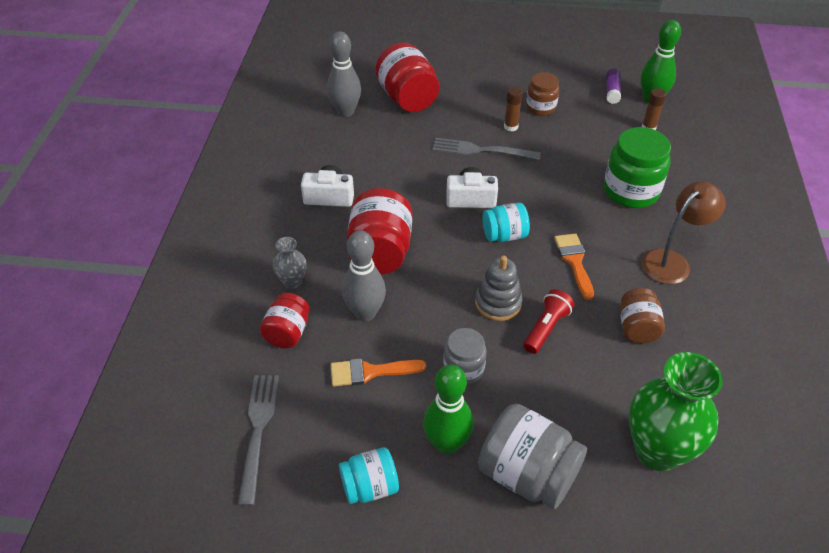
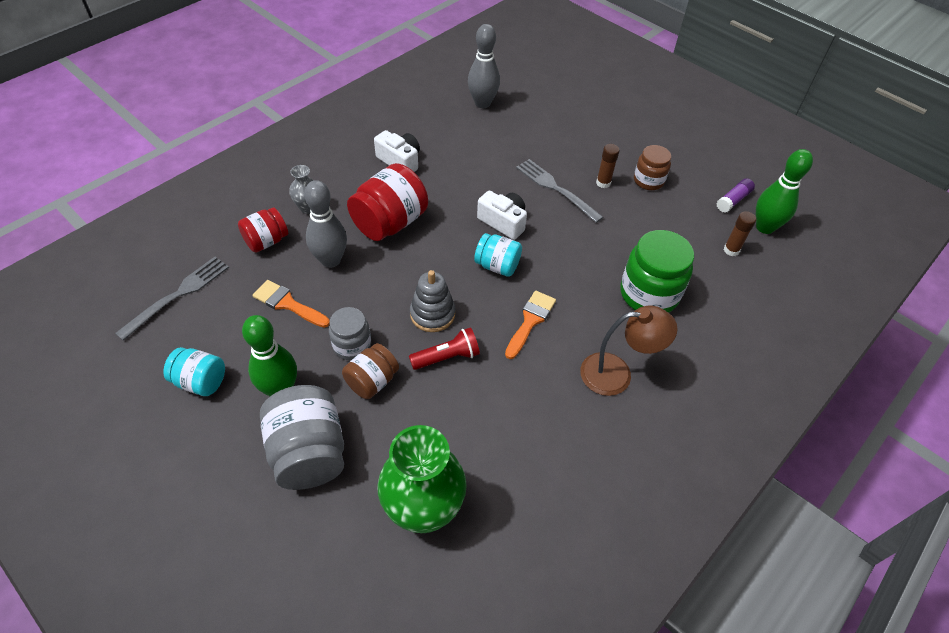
camera: 35 degrees right, 5 degrees up
(407, 98) = (542, 117): red jar -> none
(637, 328) = (521, 406): brown jar -> brown jar (372, 381)

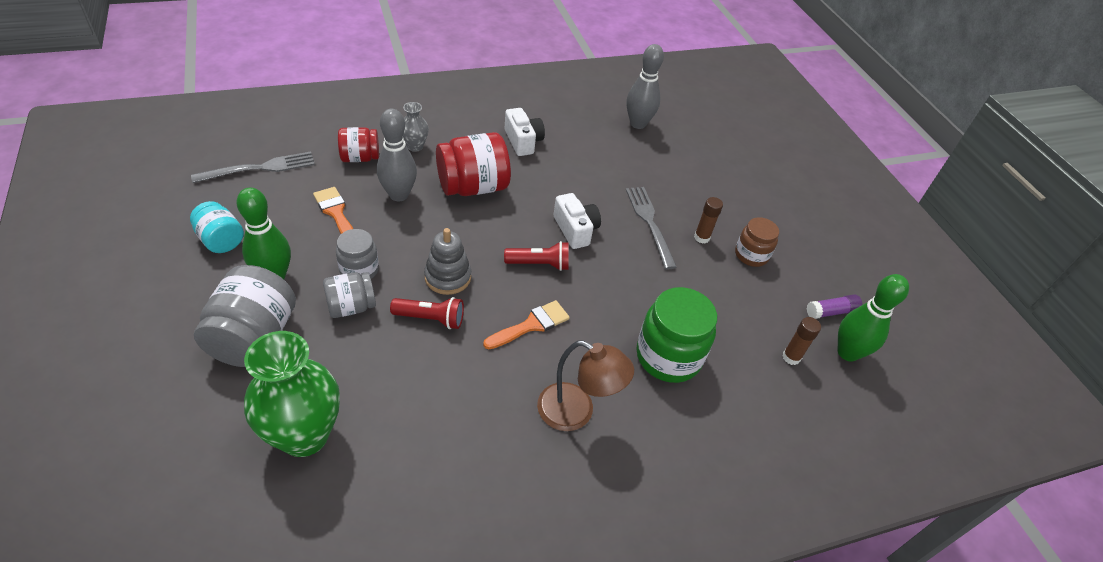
camera: 25 degrees right, 5 degrees down
(372, 381) = (351, 307): brown jar -> grey jar
(497, 266) = (539, 264): turquoise jar -> red flashlight

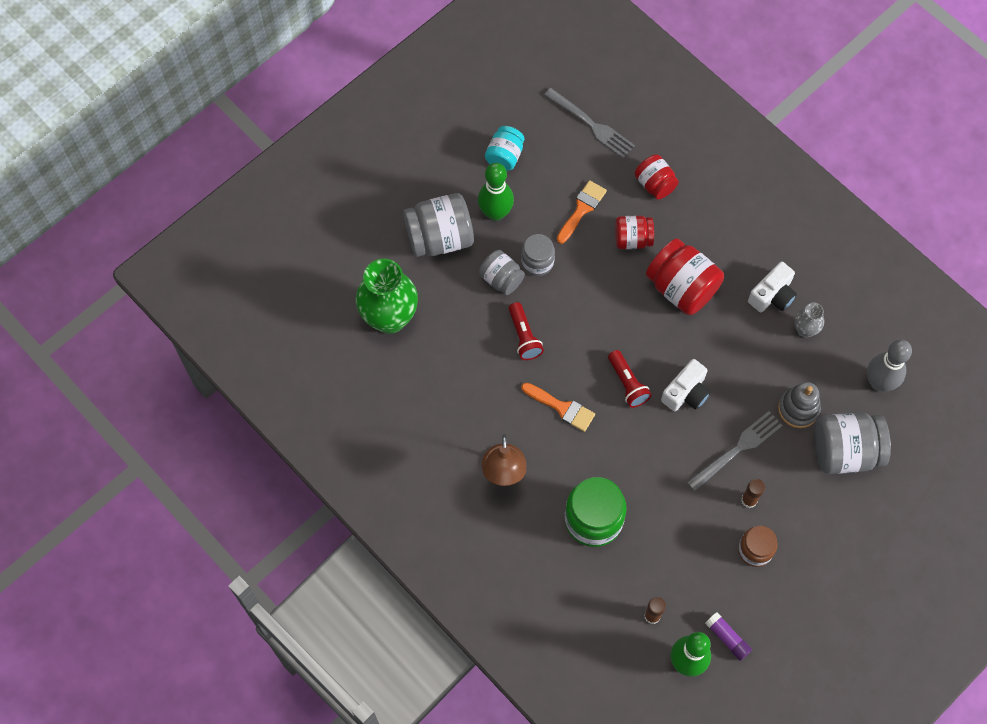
camera: 70 degrees right, 20 degrees up
(399, 195) = (632, 239): grey bowling pin -> red jar
(415, 146) = (700, 215): grey vase -> grey vase (805, 330)
(448, 277) = (570, 325): grey stacking toy -> grey stacking toy (798, 409)
(686, 165) = (844, 451): none -> grey jar

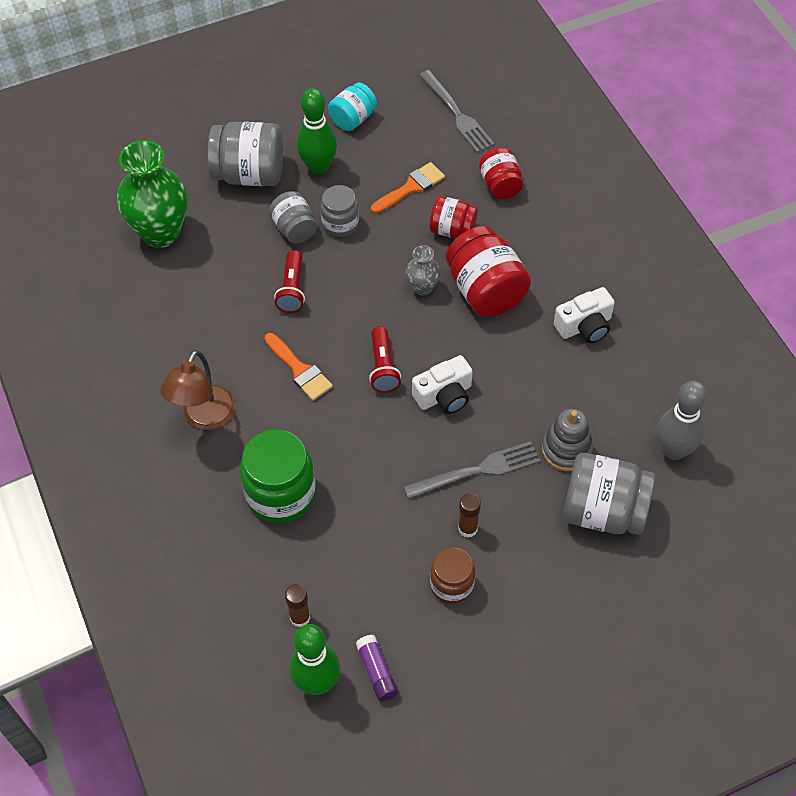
camera: 20 degrees right, 10 degrees down
(805, 330) = (608, 371): grey vase -> grey vase (422, 287)

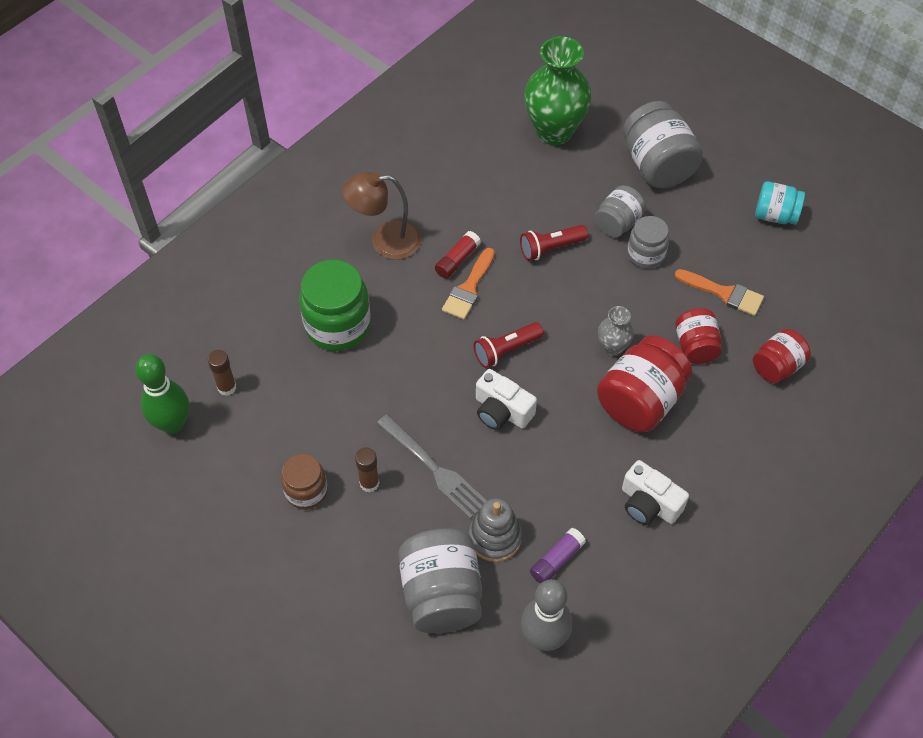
camera: 65 degrees right, 0 degrees up
(262, 367) = (457, 260): none -> red glue stick
(318, 167) = (700, 212): green bowling pin -> none
(377, 671) = (199, 464): purple glue stick -> purple glue stick (556, 560)
(457, 114) = (841, 297): grey fork -> none

